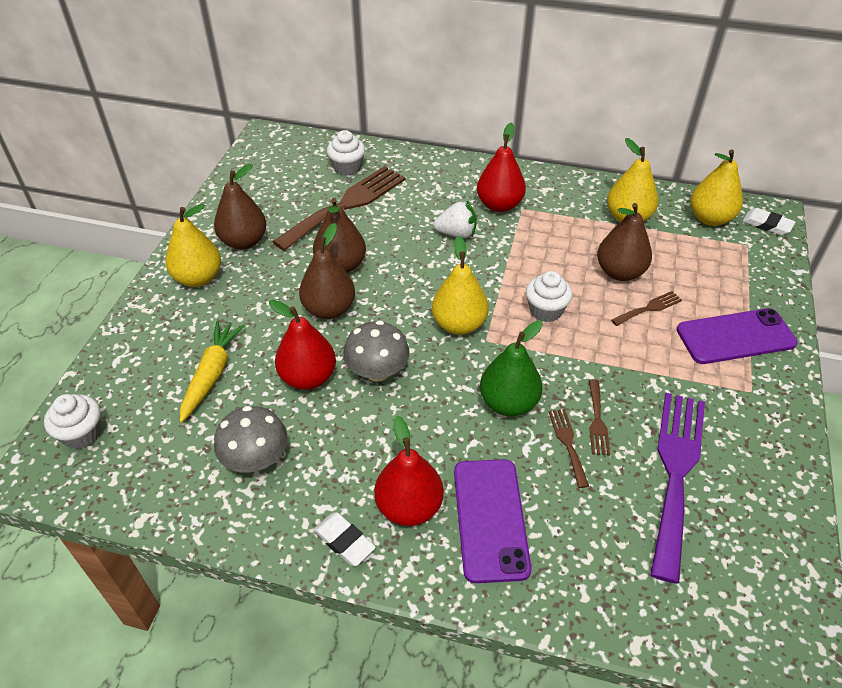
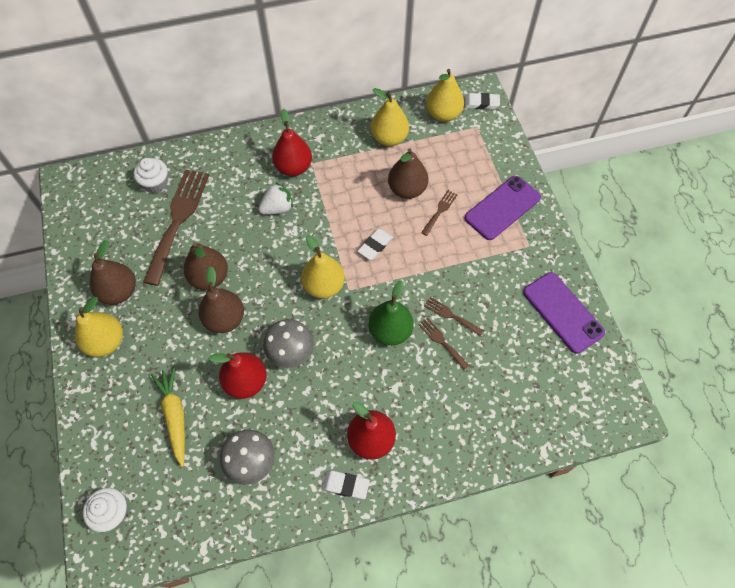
camera: 30 degrees left, 15 degrees up
(490, 519) = (424, 420): purple phone -> purple phone (563, 312)
(545, 310) = (375, 245): white cupcake -> white eraser
(597, 420) = (451, 315): brown fork -> brown fork turned 150 degrees clockwise
(676, 472) = (513, 328): purple fork -> none

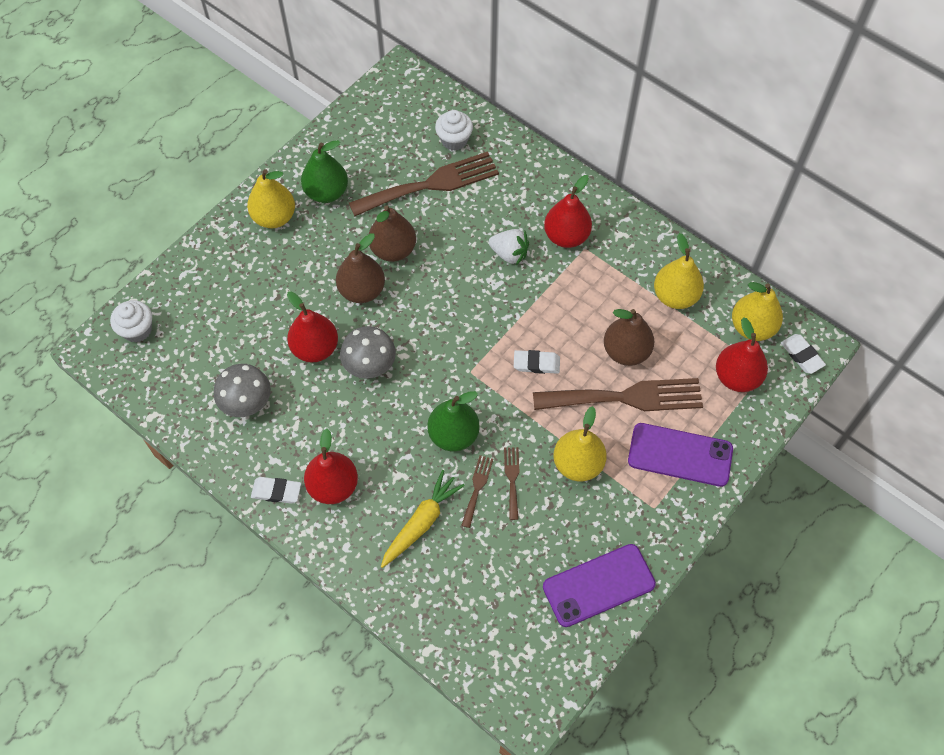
camera: 55 degrees right, 0 degrees up
(119, 292) = (326, 192): brown pear -> green pear
(175, 416) = (246, 316): yellow carrot -> yellow carrot (421, 522)
(324, 286) = (457, 348): yellow pear -> yellow pear (578, 464)
(345, 485) = (276, 491): white eraser -> white eraser turned 60 degrees counterclockwise
(440, 211) = (626, 397): brown fork -> brown fork, size x2.26
(471, 144) = (737, 377): none -> red pear
(563, 312) = (598, 585): purple phone -> purple phone turned 45 degrees clockwise

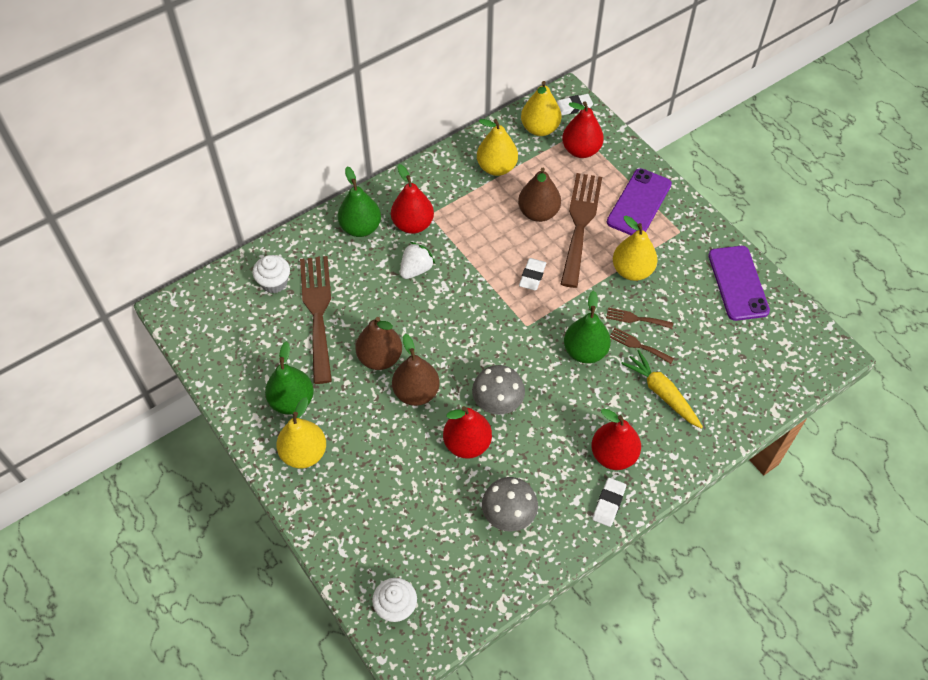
camera: 75 degrees left, 5 degrees down
(545, 192) = (361, 228): none -> green pear

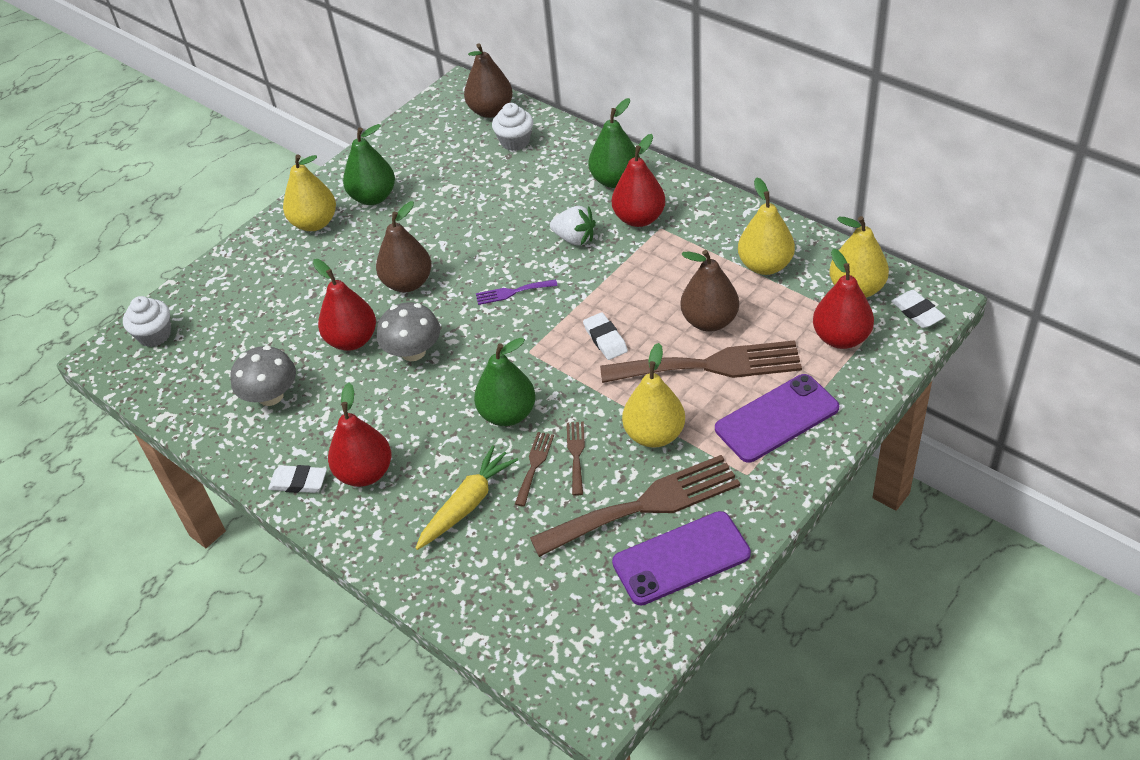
camera: 80 degrees right, 10 degrees down
(317, 312) = (488, 182): brown fork -> brown fork (645, 505)
(380, 358) = (444, 243): brown pear -> brown pear (491, 111)
(459, 322) = (512, 292): none -> purple fork
(532, 276) = (605, 339): white eraser -> white eraser turned 60 degrees clockwise
(639, 203) = (776, 418): purple phone -> purple phone turned 45 degrees counterclockwise

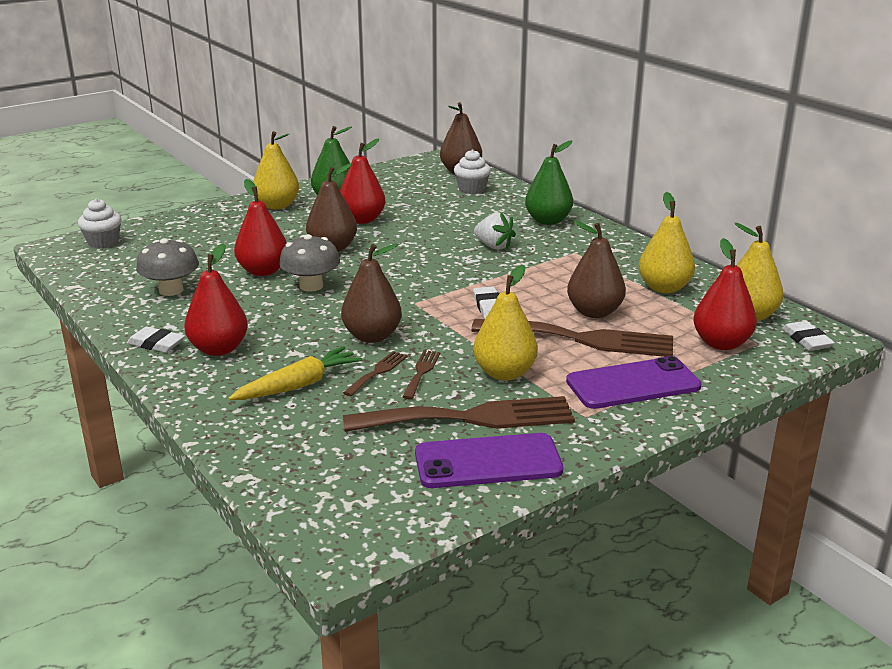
camera: 10 degrees right, 20 degrees down
(508, 414) = (372, 336): green pear -> brown pear
(512, 292) = (420, 267): purple fork -> none
(639, 218) = (558, 244): red pear -> red pear (362, 220)

